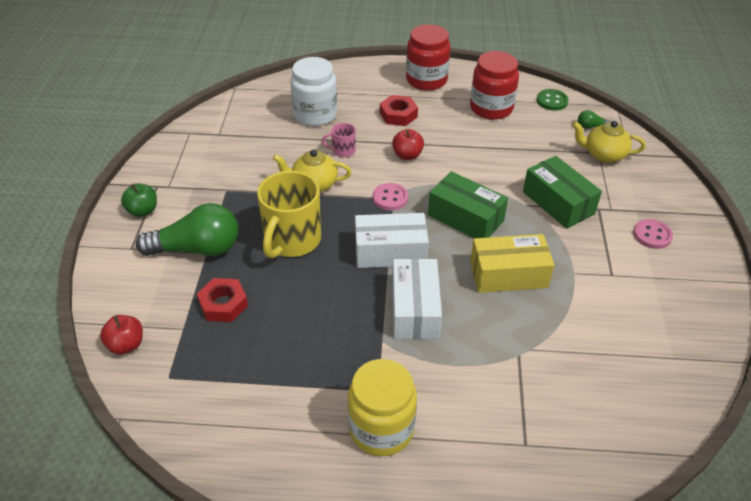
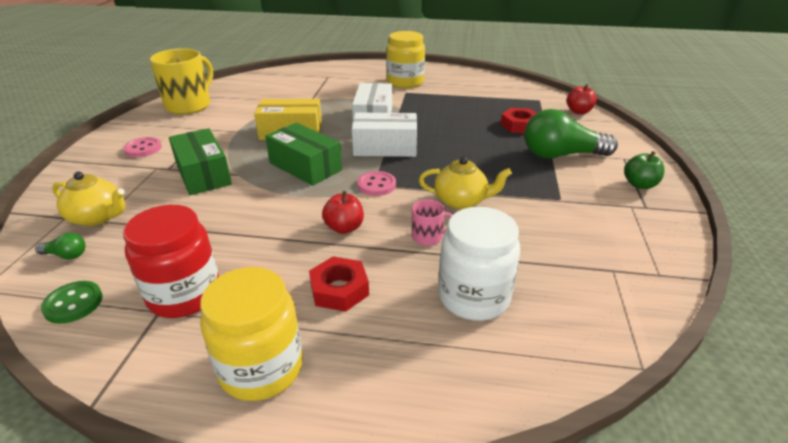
camera: 175 degrees left, 10 degrees down
(292, 240) = (475, 157): yellow mug -> yellow mug (189, 105)
(426, 80) = (261, 368): red jar -> yellow jar

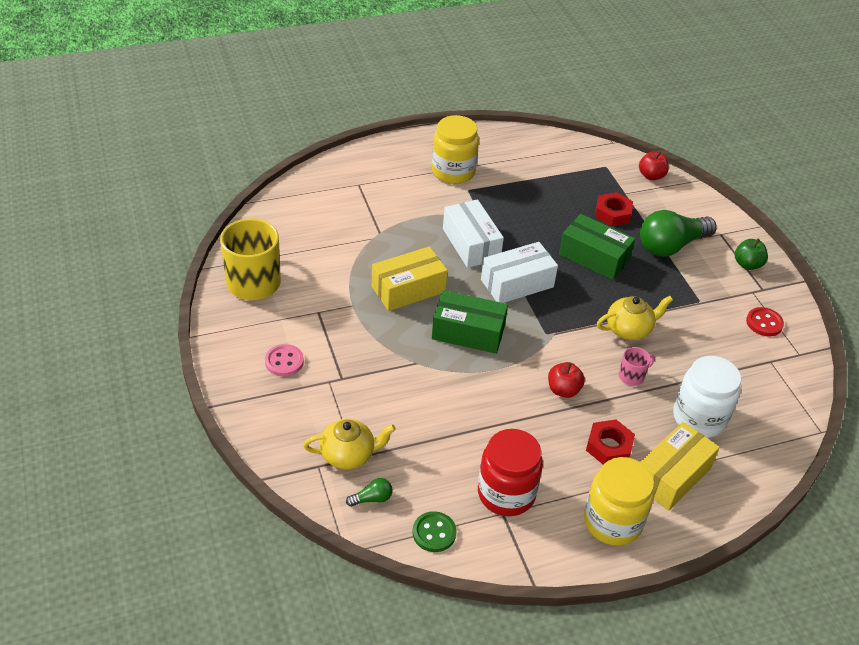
camera: 30 degrees left, 10 degrees up
(203, 174) = (384, 374): green box -> green box (594, 257)
(376, 185) = (549, 334): pink button -> none
(385, 344) = (672, 475): none -> yellow box
(628, 234) = (764, 323): none -> red button

